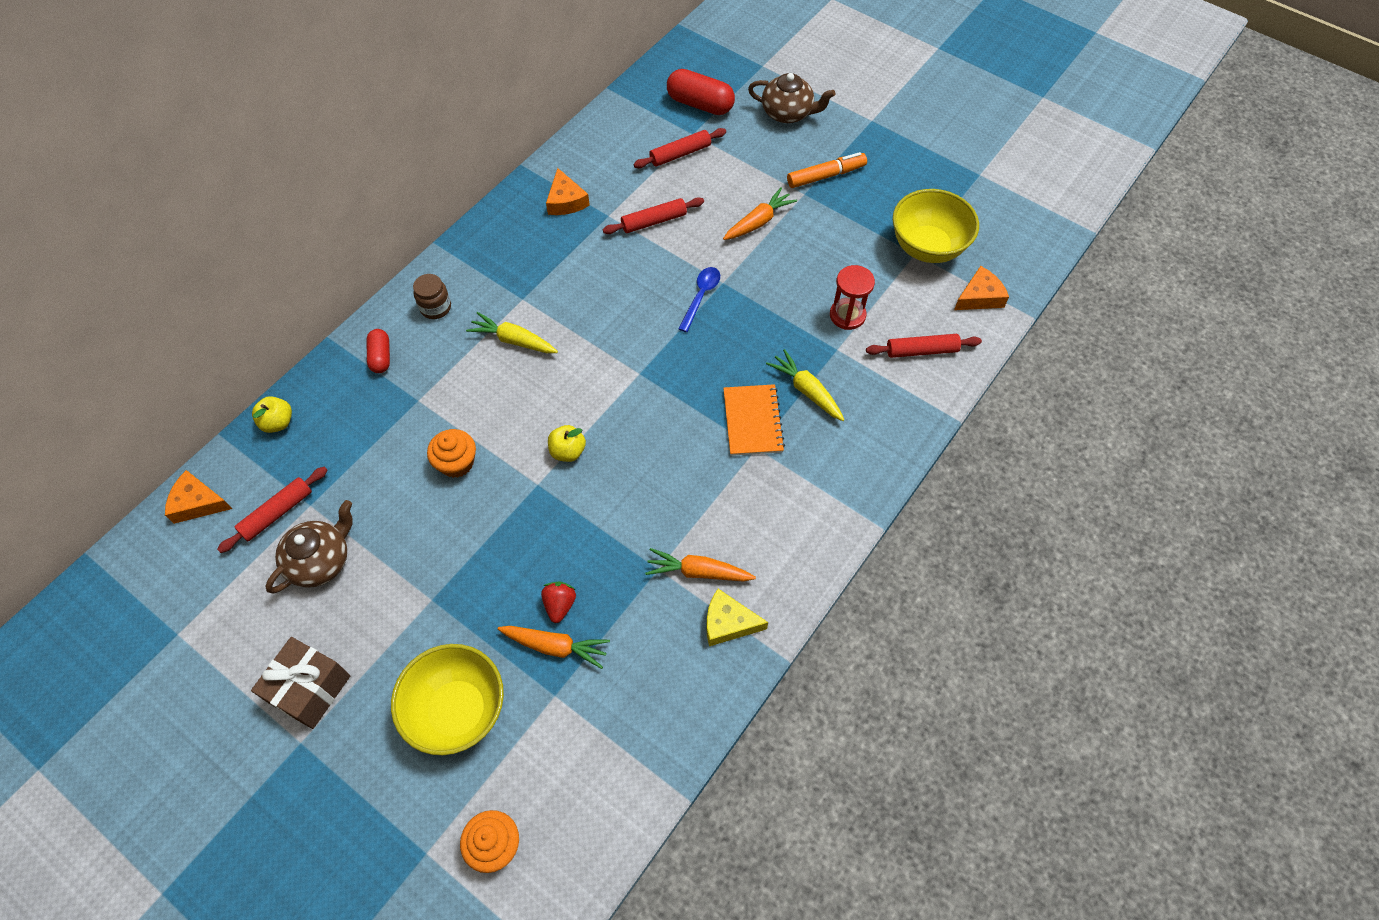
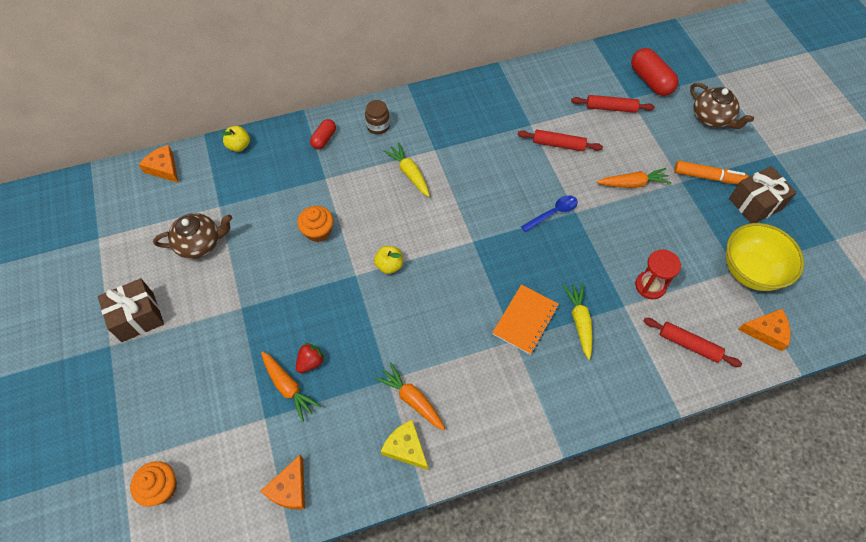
camera: 35 degrees right, 0 degrees up
(277, 513) = (199, 200): red rolling pin -> none
(457, 711) = (204, 387): yellow bowl -> none
(566, 201) = (509, 100): orange cheese -> orange cheese (290, 489)
(887, 179) = (755, 204): none -> brown gift

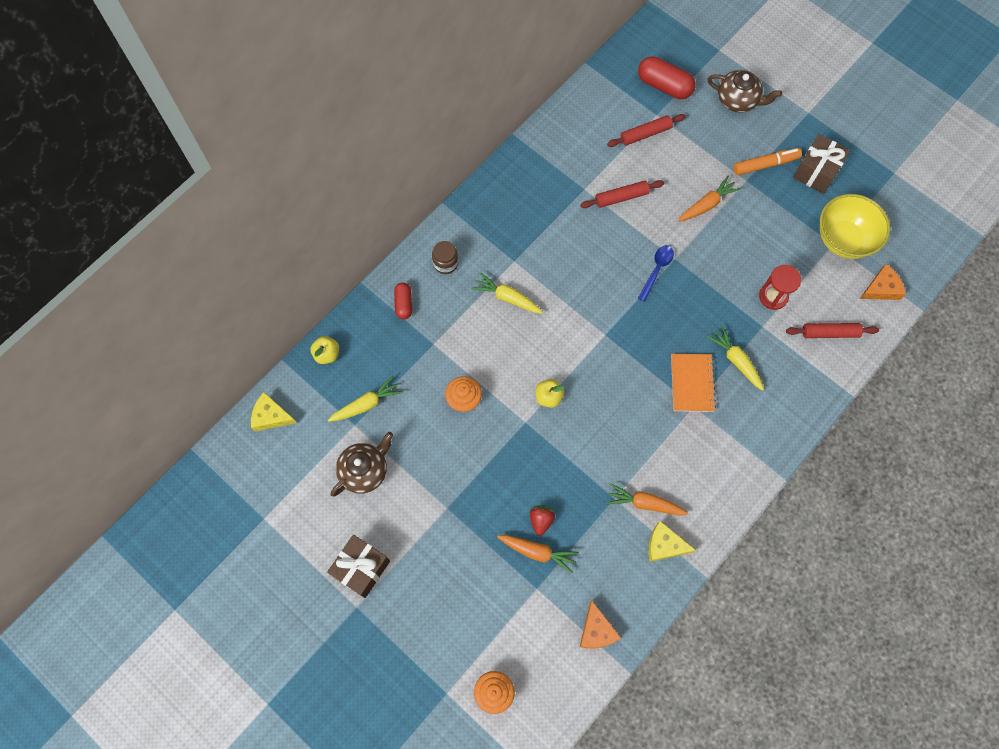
camera: 30 degrees left, 10 degrees up
(164, 168) = (271, 416): orange cheese -> yellow cheese
(240, 196) = (366, 404): none -> yellow carrot

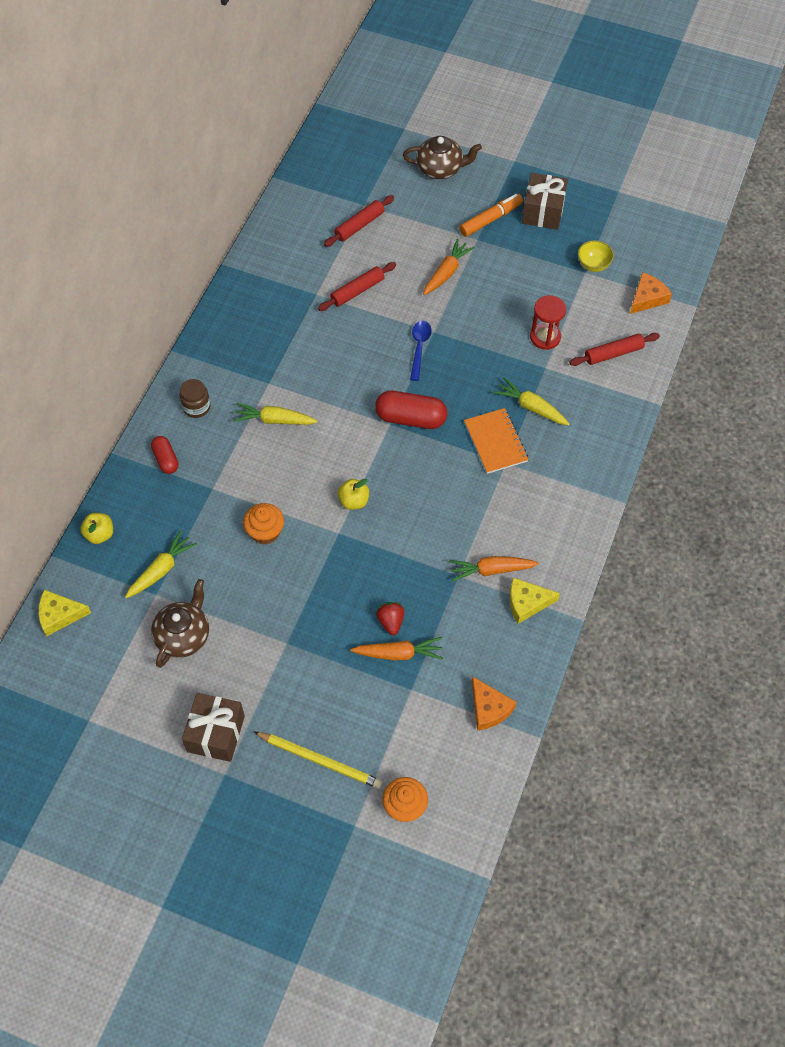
camera: 20 degrees left, 10 degrees down
(438, 624) = (320, 760): none -> yellow pencil
(664, 86) = (361, 176): red capsule -> red capsule (410, 418)
(843, 239) = (593, 265): yellow bowl -> yellow bowl, size x0.50

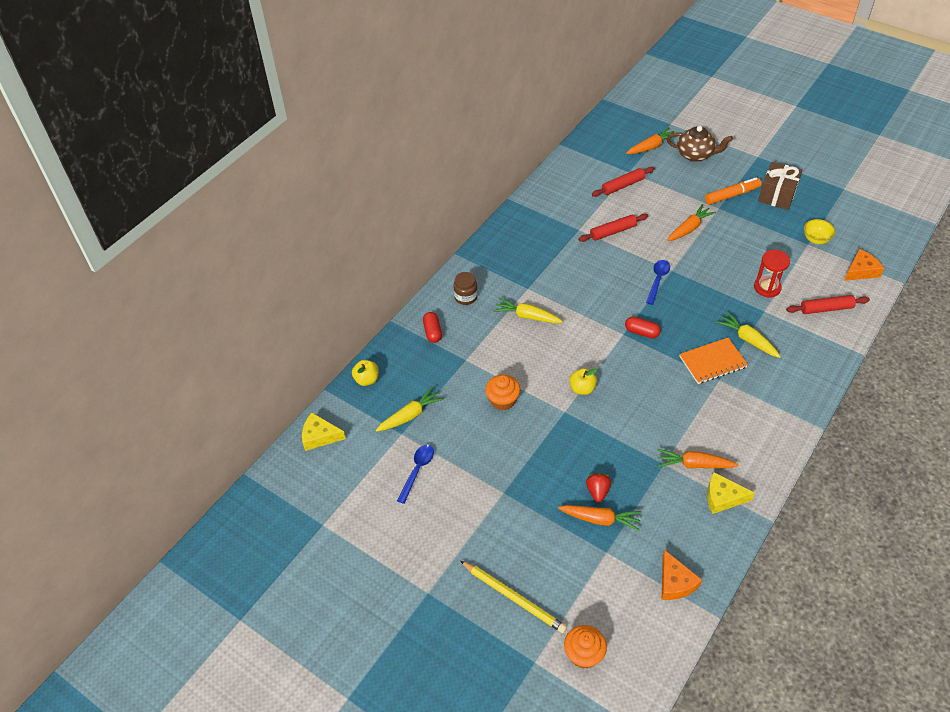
camera: 15 degrees right, 10 degrees down
(184, 635) = (417, 470): brown teapot -> blue spoon
(216, 733) = (427, 556): brown gift -> none
(386, 165) = (651, 147): none -> orange carrot
(410, 418) = (641, 332): red capsule -> red capsule, size x0.59
(495, 442) = (712, 362): orange notebook -> orange notebook turned 75 degrees clockwise

